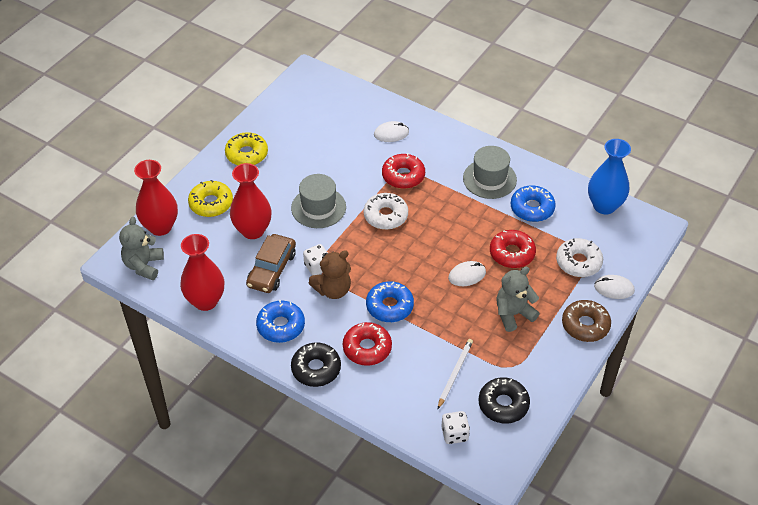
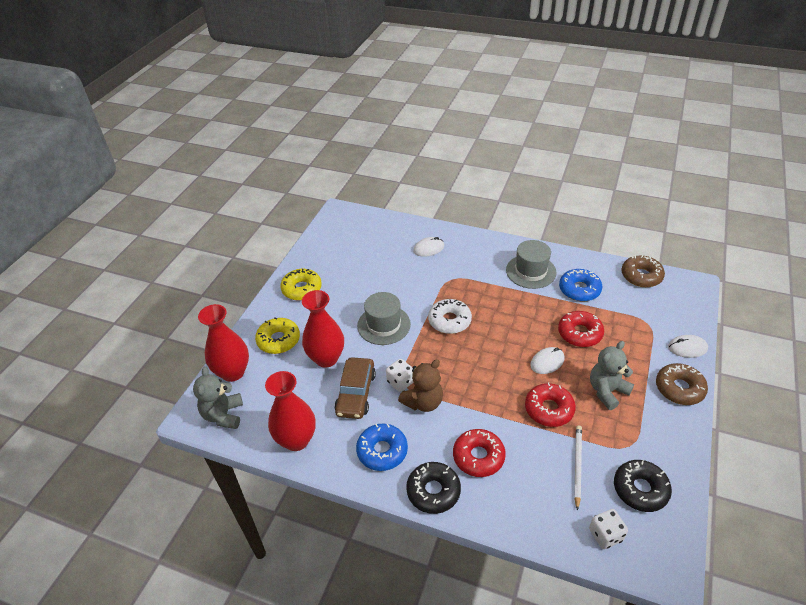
camera: 10 degrees left, 5 degrees down
(389, 306) = (485, 408): blue donut -> none
(403, 176) = (452, 282): red donut -> red donut (549, 409)
(578, 262) = (643, 330): white donut -> none
(604, 206) = (641, 276): blue vase -> brown donut

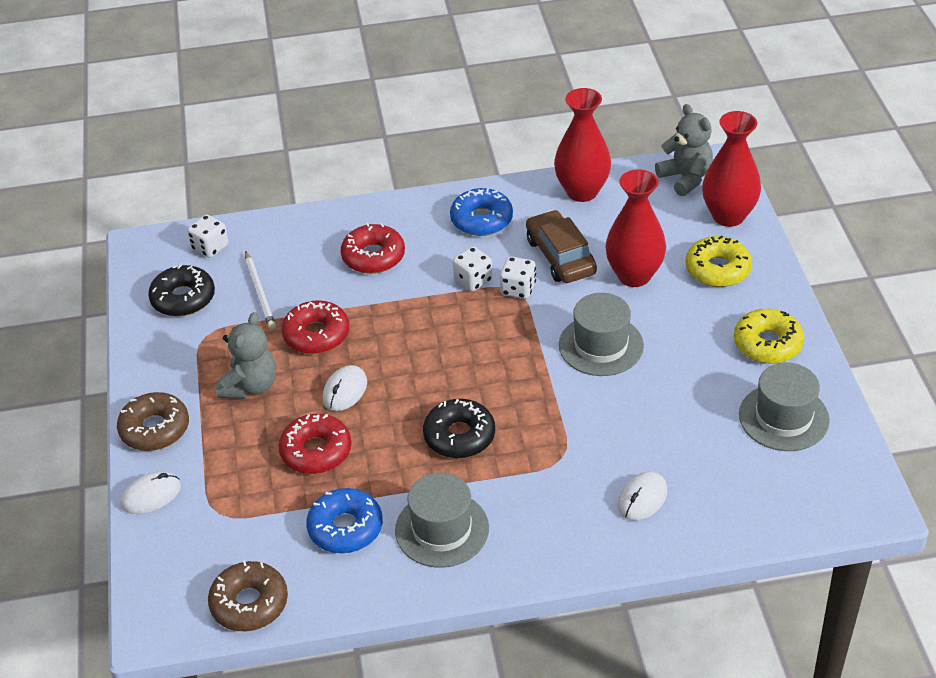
camera: 150 degrees right, 0 degrees up
(334, 255) = (783, 417): none -> grey hat
(423, 402) = (473, 280): brown teddy bear -> white dice
(433, 491) = (402, 211): black donut -> black donut (459, 436)
(449, 321) = (514, 390): white donut -> none

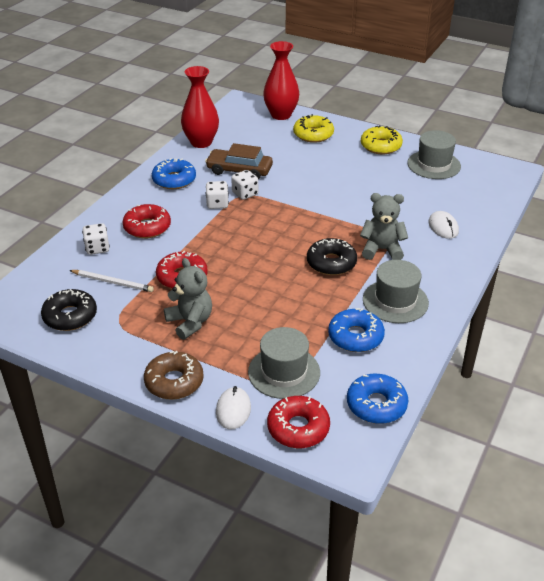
camera: 55 degrees left, 5 degrees down
(210, 247) = (40, 284): white dice -> white dice (97, 248)
(249, 603) = (376, 405): brown donut -> blue donut
(316, 451) = (279, 320): red donut -> red donut (298, 428)
(345, 391) = (243, 287): white mouse -> none
(601, 345) = (321, 189): grey hat -> grey hat (284, 372)
(634, 275) = (285, 157): red vase -> none
(685, 178) = (237, 112): grey teddy bear -> grey teddy bear (382, 250)

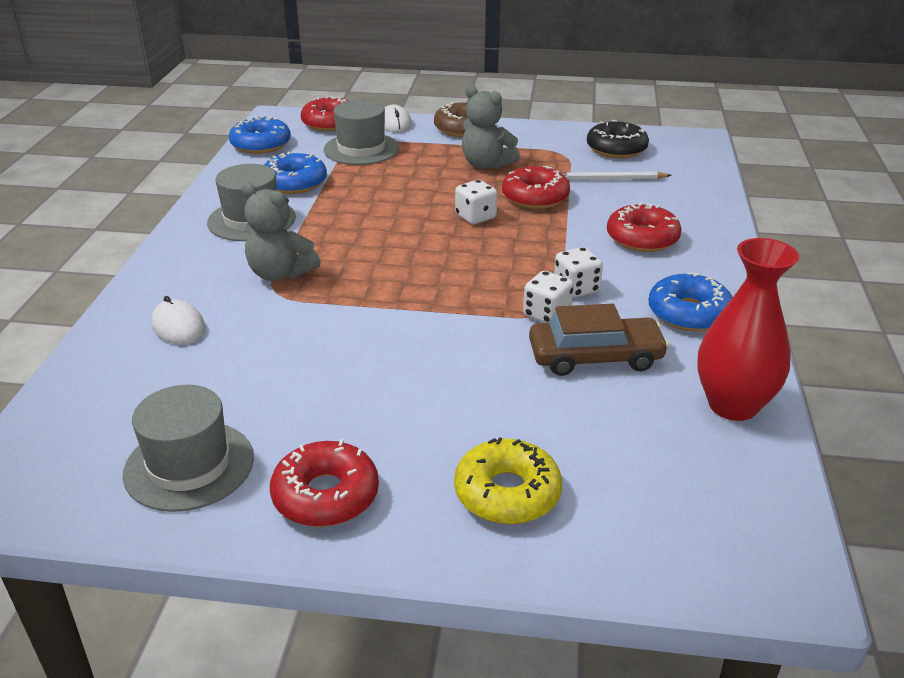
camera: 160 degrees right, 5 degrees down
(97, 248) = (673, 205): white dice -> white dice (475, 217)
(281, 115) = (633, 547): red vase -> none
(331, 263) = (350, 244): black donut -> none
(381, 146) = (326, 495): yellow donut -> red donut
(382, 250) = (280, 273): grey teddy bear -> grey teddy bear turned 45 degrees clockwise

